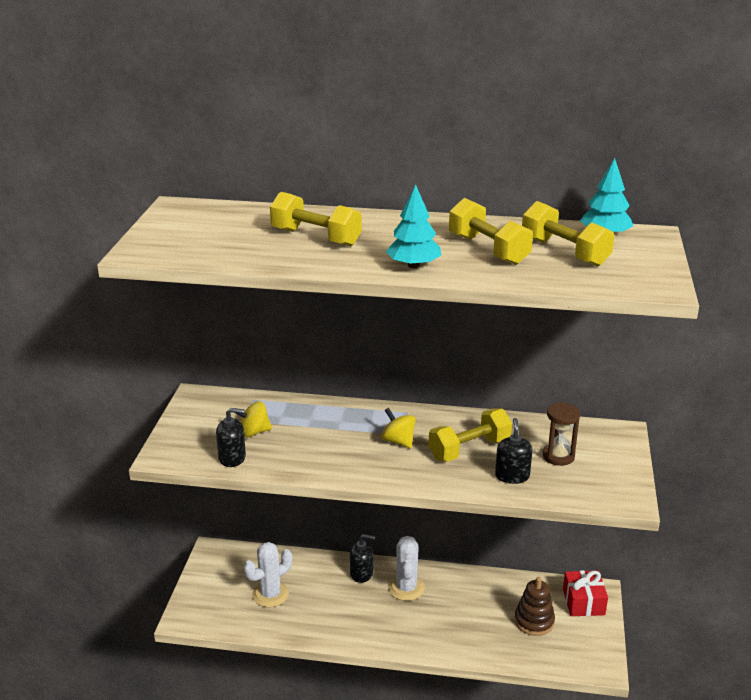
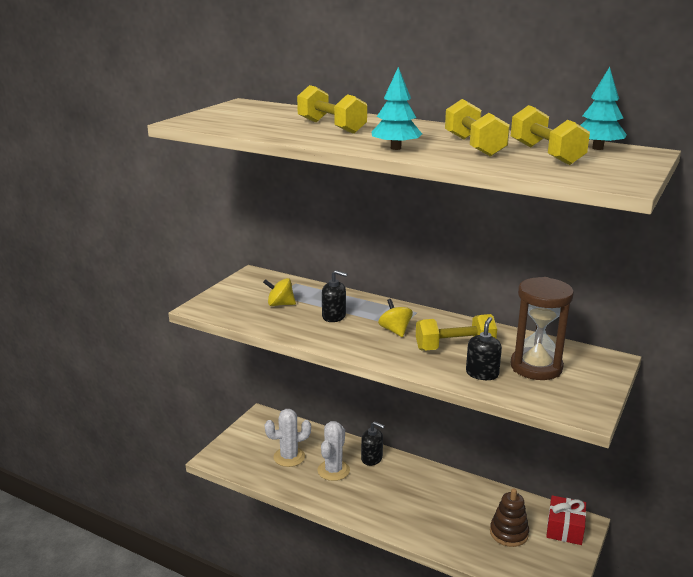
camera: 20 degrees right, 5 degrees down
(232, 458) = (251, 318): black soap dispenser -> black soap dispenser (334, 316)
(406, 588) = (404, 478): white cactus -> white cactus (333, 470)
(558, 456) = (536, 367): brown hourglass -> brown hourglass, size x1.66

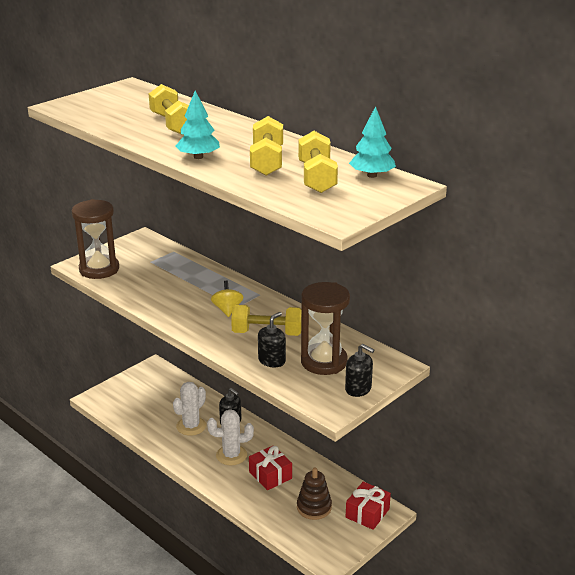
camera: 15 degrees right, 5 degrees up
(227, 309) = (99, 269): none -> brown hourglass
(280, 304) = (146, 271): yellow spinning top -> none
(289, 457) = (159, 408): white cactus -> white cactus (231, 455)
(334, 316) = (184, 289): black soap dispenser -> black soap dispenser (358, 389)
(444, 507) = (270, 475): none -> red gift

